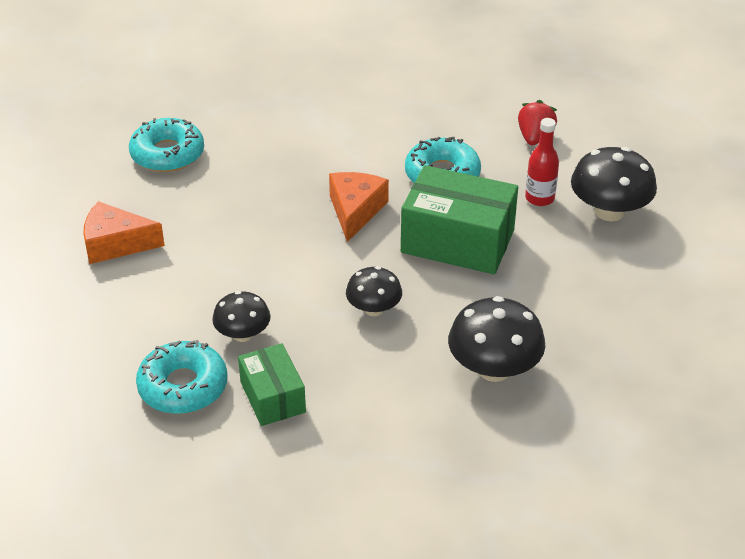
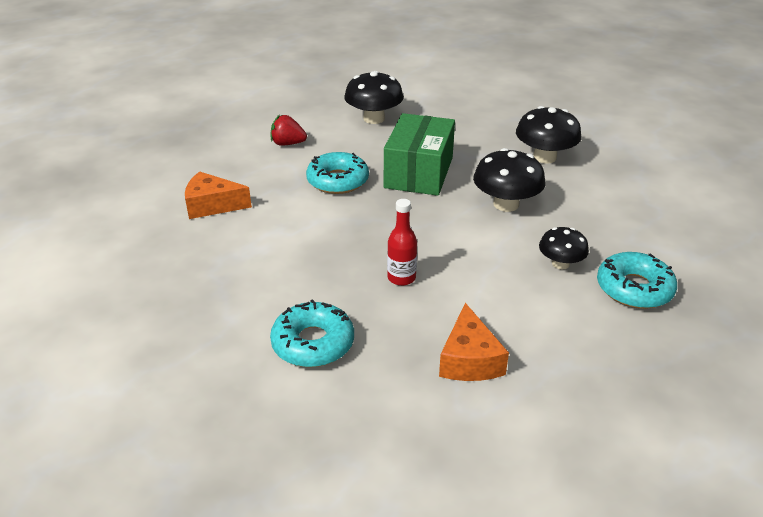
camera: 95 degrees left, 5 degrees down
(273, 397) = (619, 243): green box -> none
(355, 211) = (391, 219): orange cheese -> orange cheese (212, 205)
(374, 309) = (506, 204): black mushroom -> black mushroom, size x1.62
(539, 198) = (363, 142): red bottle -> red bottle (401, 278)

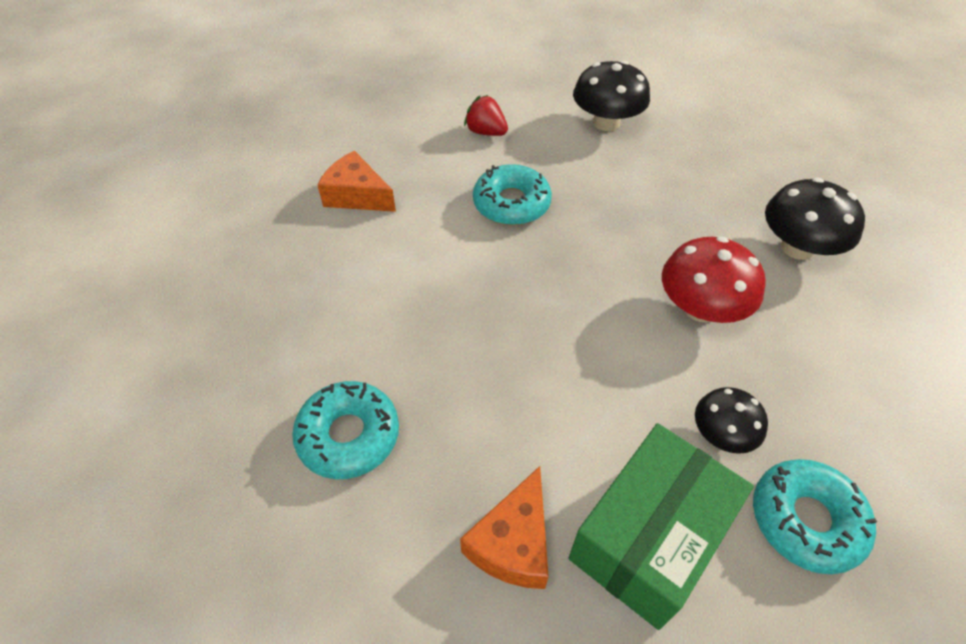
camera: 25 degrees right, 15 degrees up
(401, 278) = (503, 378): red bottle -> none
(418, 172) = (615, 221): green box -> green box (648, 537)
(506, 204) = (700, 308): black mushroom -> red mushroom

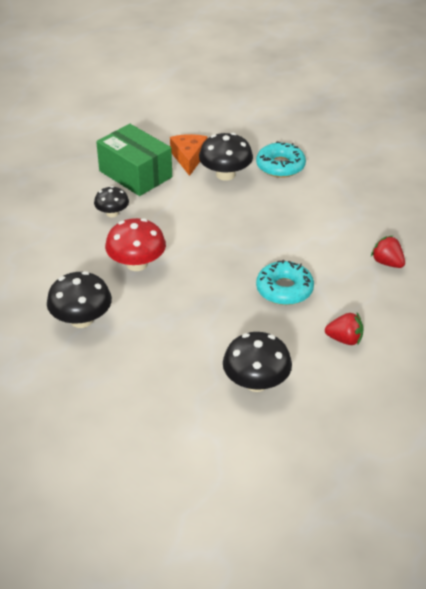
camera: 155 degrees right, 10 degrees down
(357, 195) = (387, 263): orange cheese -> red strawberry
(465, 455) = (225, 174): none -> black mushroom
(648, 537) = (135, 174): green box -> green box turned 60 degrees counterclockwise
(806, 520) = (70, 196): turquoise donut -> none

